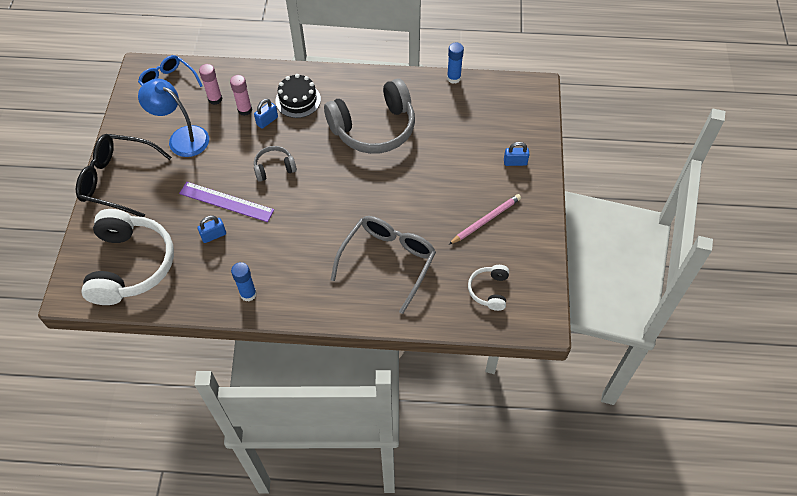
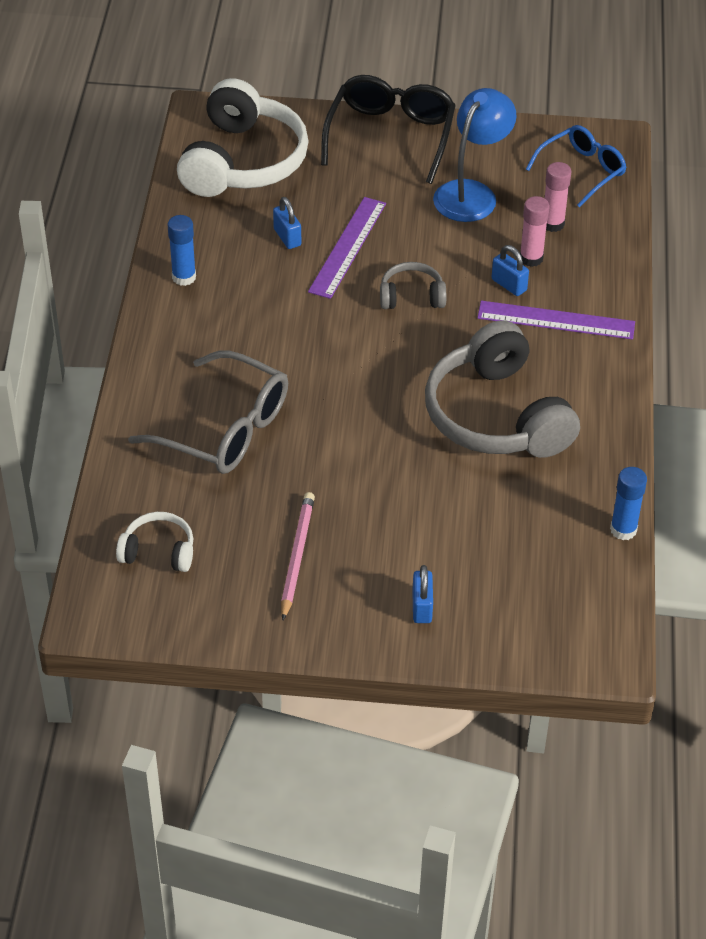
camera: 90 degrees right, 10 degrees down
(131, 265) = (243, 161): white headphones -> white headphones turned 75 degrees counterclockwise
(274, 168) = (411, 296): grey headphones -> grey headphones turned 75 degrees counterclockwise
(298, 100) = (556, 320): black cake -> purple ruler
(486, 220) = (296, 556): pink pencil -> pink pencil turned 135 degrees counterclockwise

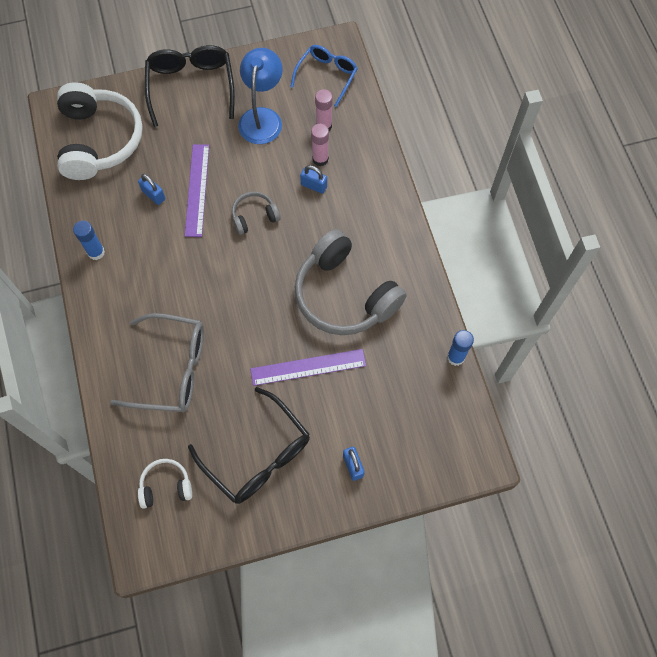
camera: 20 degrees left, 20 degrees up
(296, 556) = (258, 455): pink pencil -> black glasses
(556, 320) = (354, 204): purple ruler -> purple ruler (308, 367)

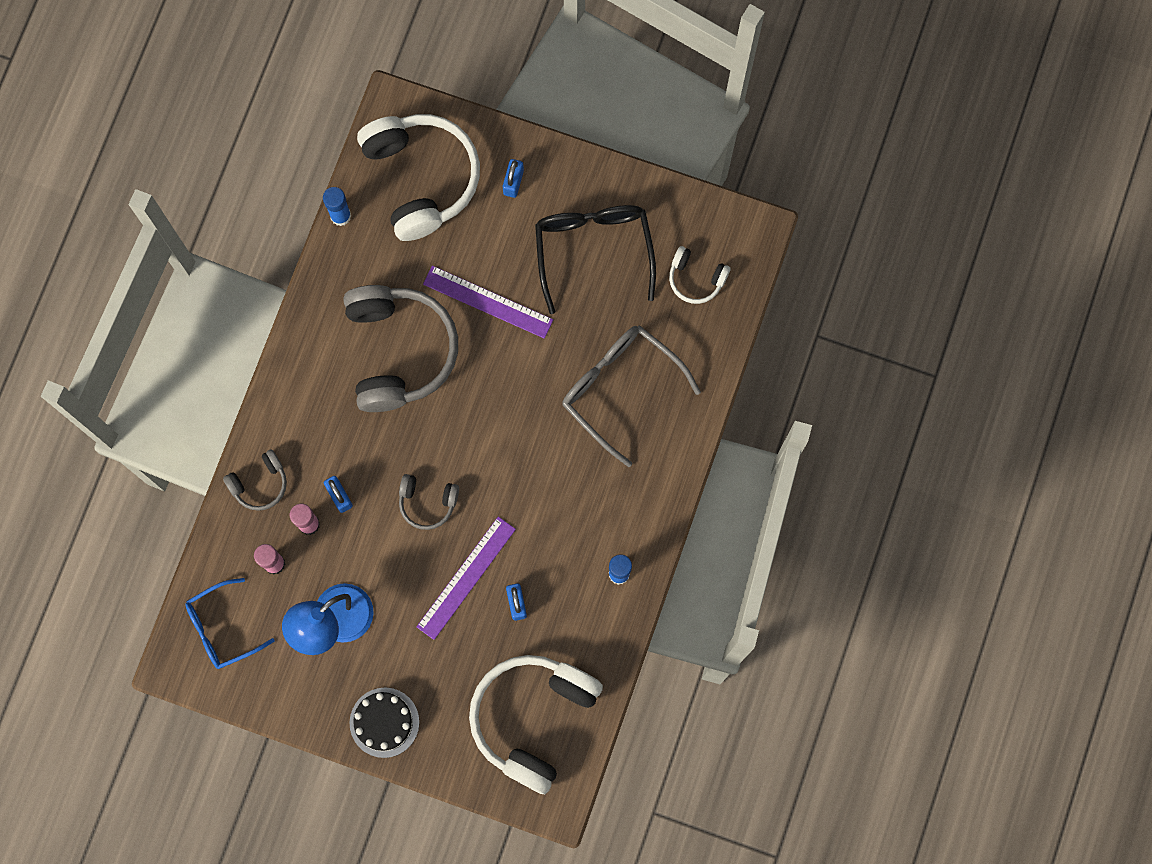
camera: 145 degrees left, 10 degrees up
(191, 86) = (384, 722): black glasses -> black cake
(369, 162) = (260, 483): none -> grey headphones
(421, 422) = (421, 178): none -> white headphones

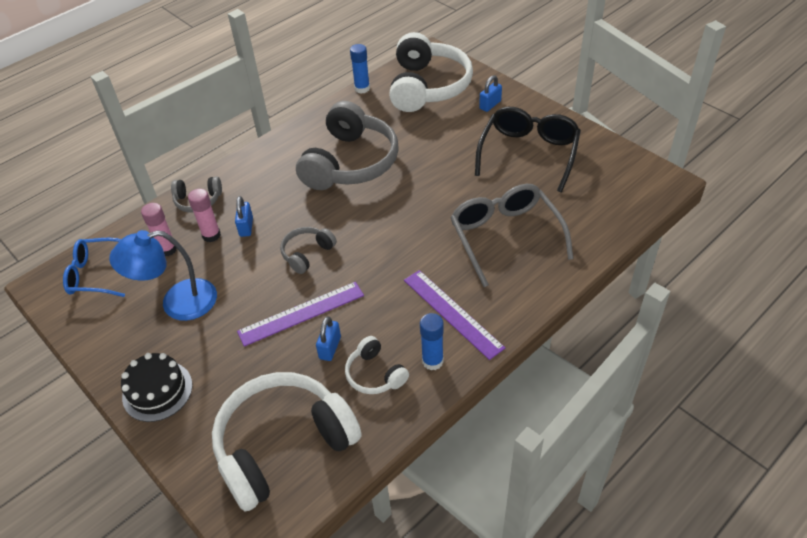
camera: 30 degrees right, 30 degrees down
(427, 502) = (307, 253): grey headphones -> grey headphones turned 90 degrees clockwise
(488, 302) = (432, 157): purple ruler -> purple ruler (452, 313)
(696, 279) = (603, 192): white headphones -> white headphones (375, 374)

